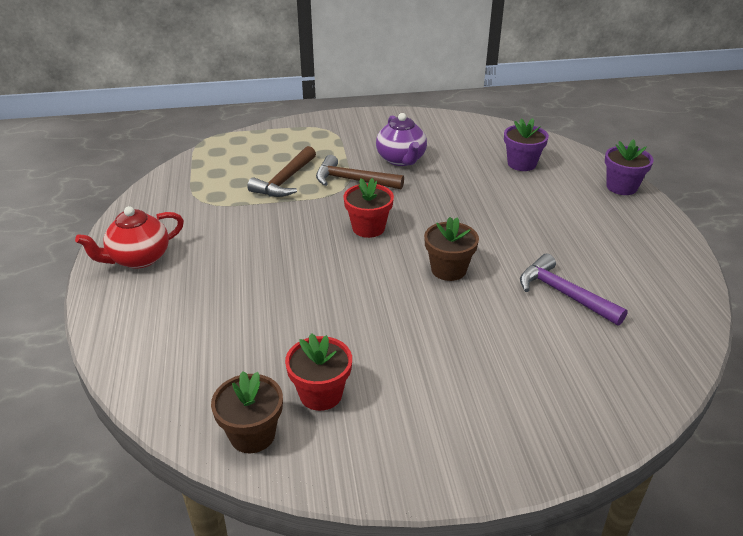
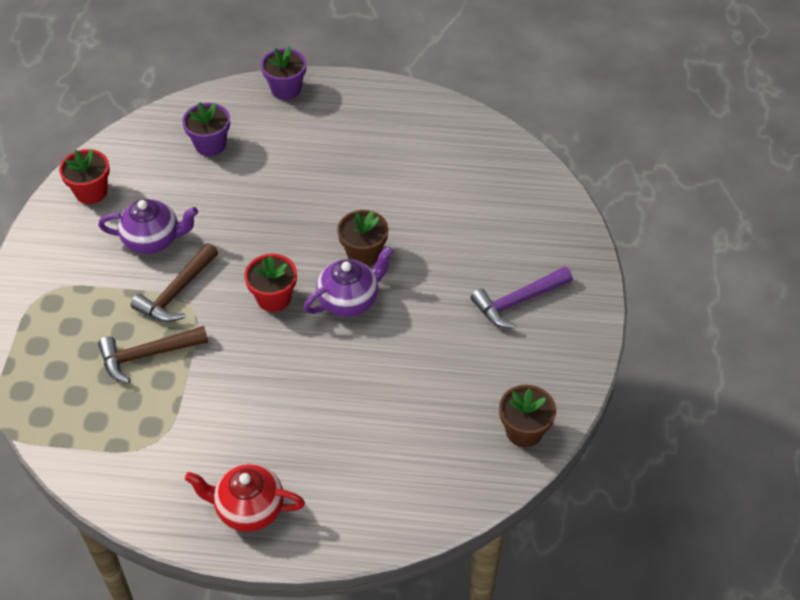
camera: 75 degrees left, 15 degrees up
(139, 258) = (249, 508): red teapot -> red teapot turned 120 degrees clockwise
(285, 181) = (147, 355): brown hammer -> brown hammer turned 120 degrees clockwise
(321, 394) = (492, 378): red flower pot -> red flower pot (91, 192)
(386, 271) = (349, 300): none -> purple teapot
(564, 294) = (423, 187): purple hammer -> purple hammer (518, 301)

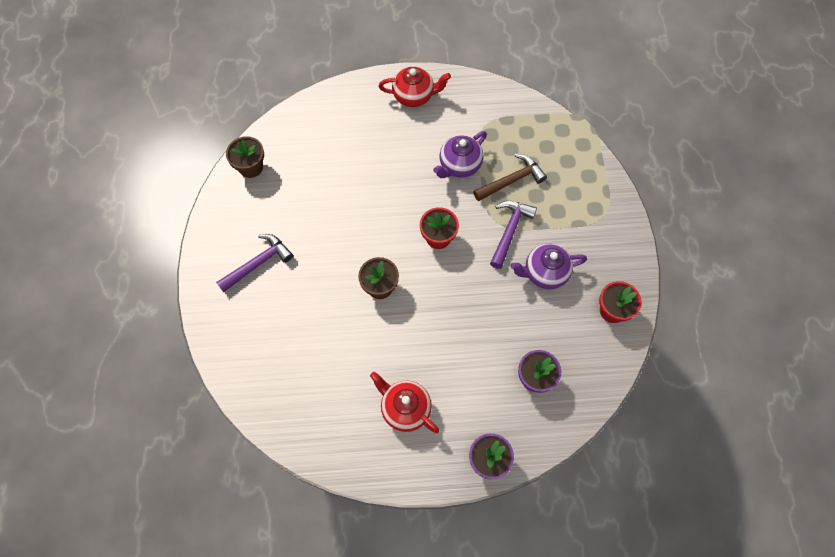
camera: 170 degrees right, 15 degrees up
(177, 292) = (509, 231): brown hammer -> purple hammer
(349, 300) = (382, 244): purple teapot -> purple teapot (459, 165)
(361, 138) = (405, 408): none -> red teapot

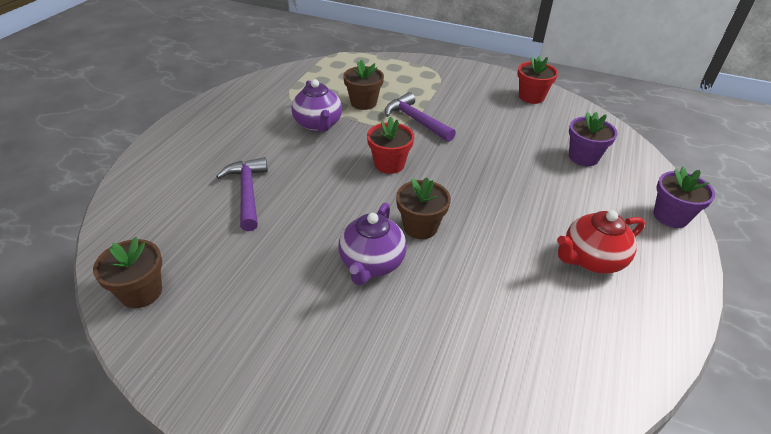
camera: 65 degrees left, 25 degrees down
(258, 263) = (301, 338): purple hammer -> purple hammer (247, 193)
(414, 96) = (208, 125): red teapot -> none
(511, 180) = (363, 102): brown hammer -> brown flower pot
(544, 273) = (473, 116): purple teapot -> purple teapot (371, 263)

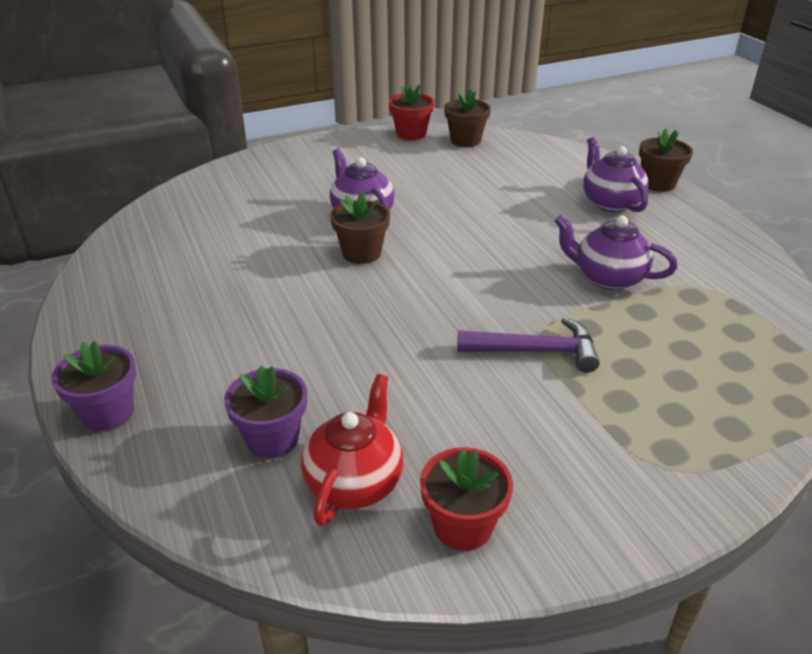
camera: 135 degrees right, 5 degrees down
(211, 156) = (610, 203): none -> purple teapot
(247, 193) = (526, 200): purple hammer -> none
(363, 102) = (630, 334): brown flower pot -> brown flower pot (658, 183)
(389, 164) = (471, 284): red flower pot -> red flower pot (411, 134)
(591, 259) = (182, 312): red teapot -> red teapot (355, 482)

